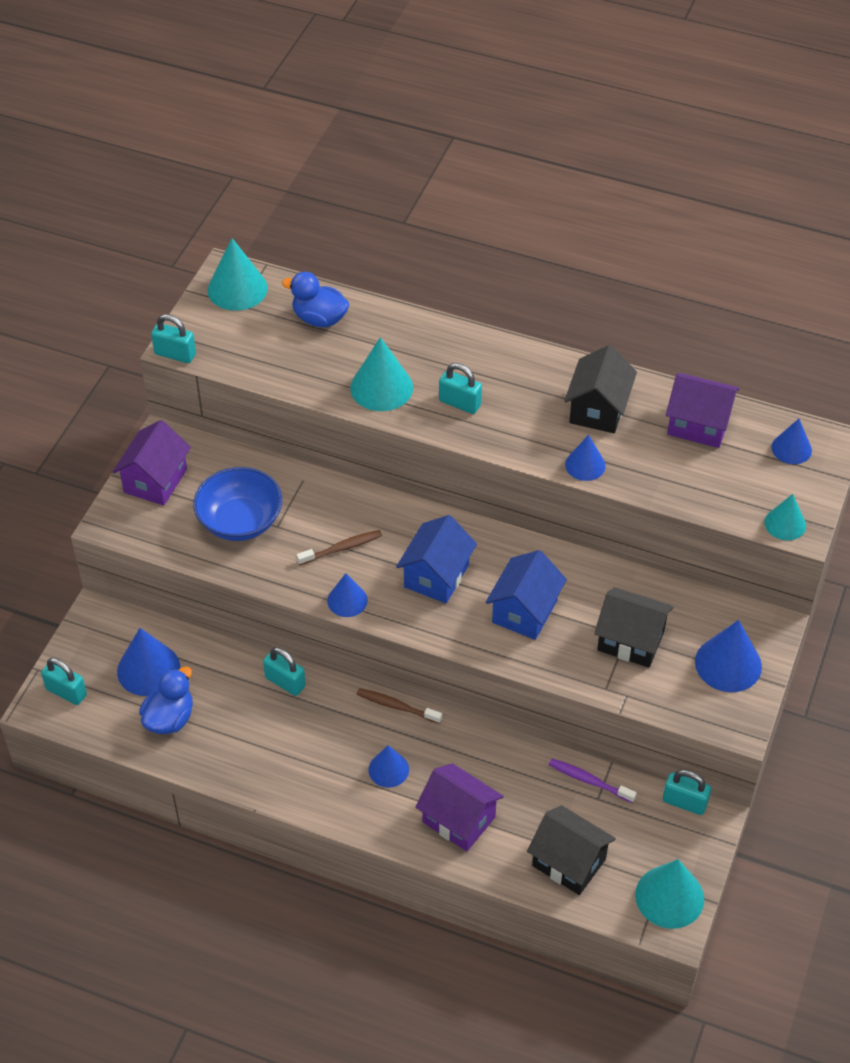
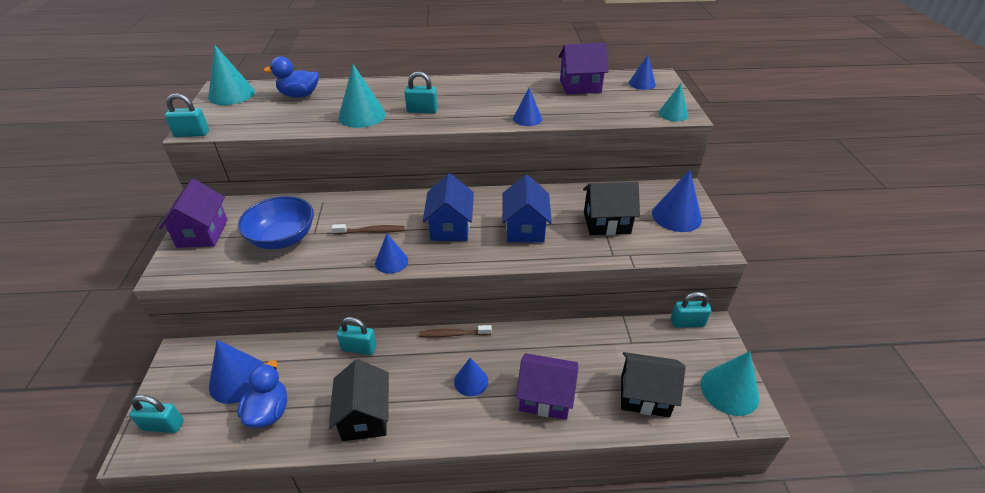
camera: 25 degrees left, 10 degrees down
(342, 548) = (371, 231): brown toothbrush -> brown toothbrush turned 45 degrees clockwise
(589, 780) = (617, 333): purple toothbrush -> none
(598, 409) = (514, 93): black house -> black house (365, 416)

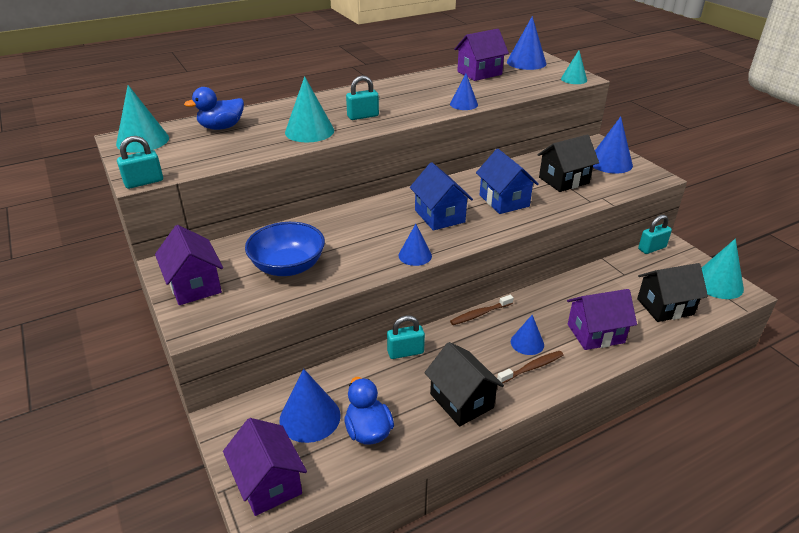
camera: 25 degrees left, 5 degrees down
(163, 425) = (269, 483): turquoise padlock -> purple house
(371, 231) = (370, 238): brown toothbrush -> brown toothbrush (532, 367)
(642, 83) = (526, 62): blue cone -> blue cone, size x1.61

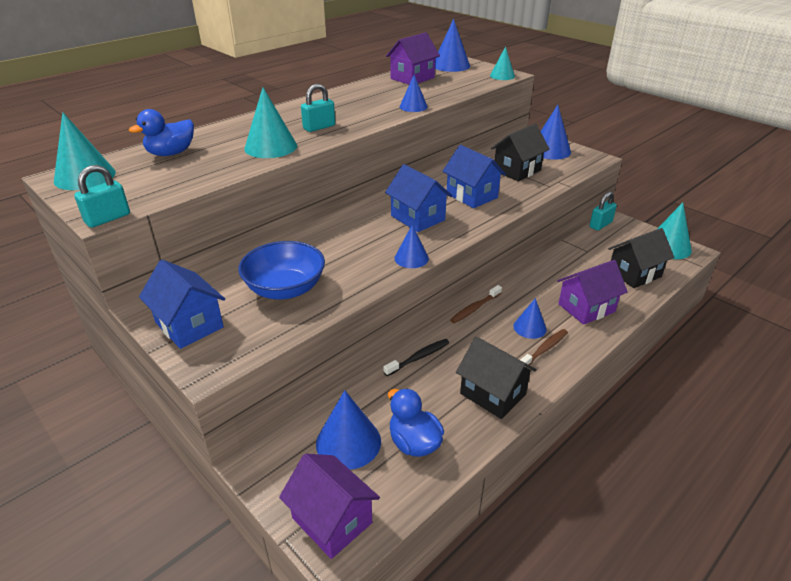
camera: 15 degrees left, 0 degrees up
(194, 285) = (189, 325): purple house -> blue house
(405, 352) = (419, 357): turquoise padlock -> black toothbrush

